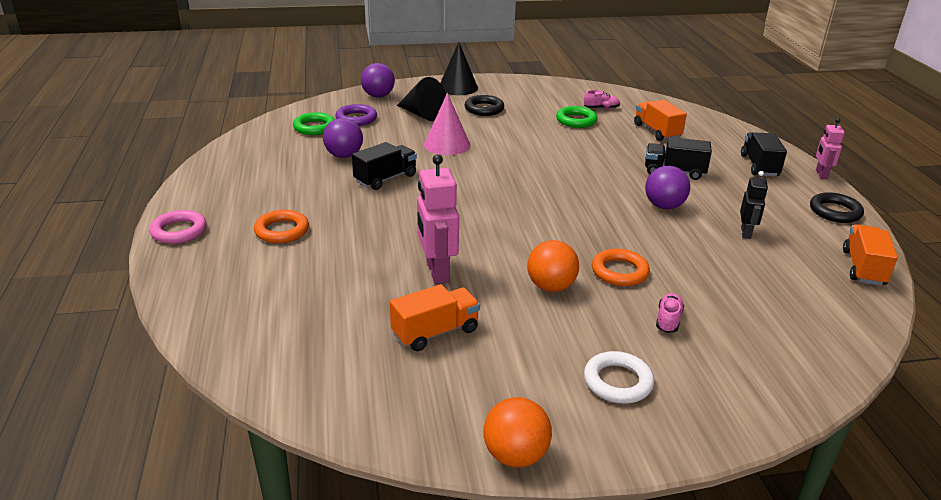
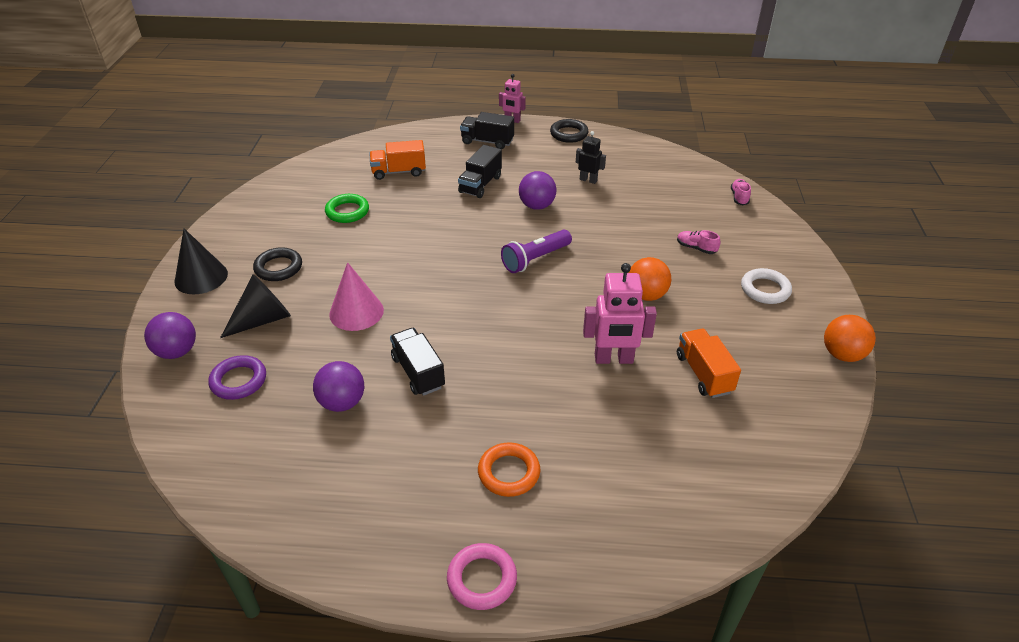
camera: 75 degrees left, 10 degrees up
(314, 127) = (241, 425): green ring -> none
(569, 214) = (535, 259): none -> purple flashlight
(601, 108) = (328, 190): pink shoe -> pink shoe (739, 197)
(619, 272) = (630, 254): orange ring -> none
(863, 268) = (643, 149): orange truck -> none

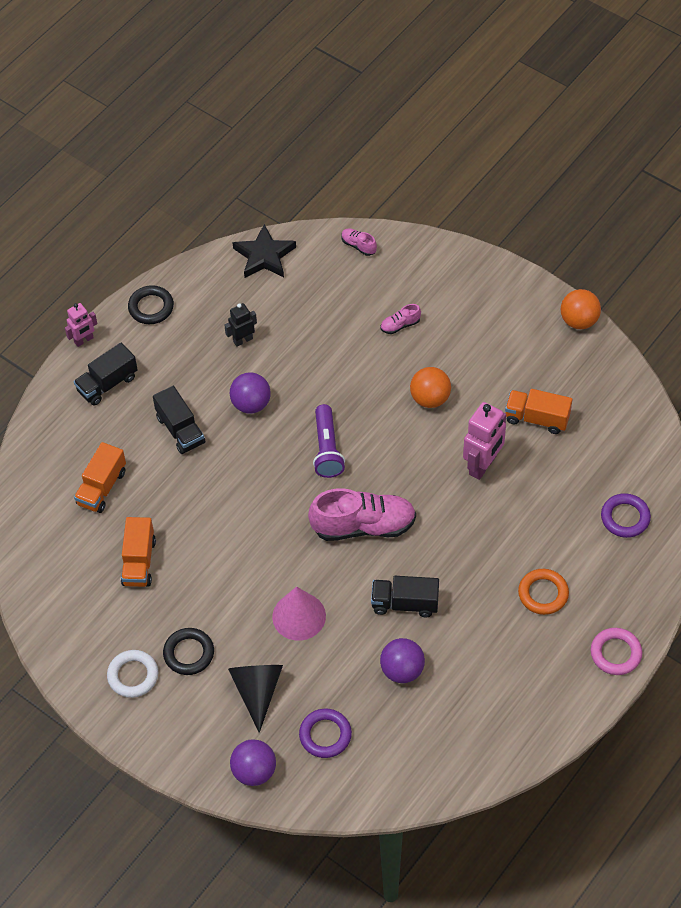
camera: 55 degrees left, 15 degrees up
(201, 277) = (156, 722): black cone -> none
(347, 211) = (139, 562): green ring -> orange truck
(479, 311) = (363, 526): none -> pink shoe
(663, 501) = (625, 518): none -> purple ring
(671, 160) = (264, 256): none -> black star
(765, 289) = (482, 315): white ring -> white ring (133, 675)

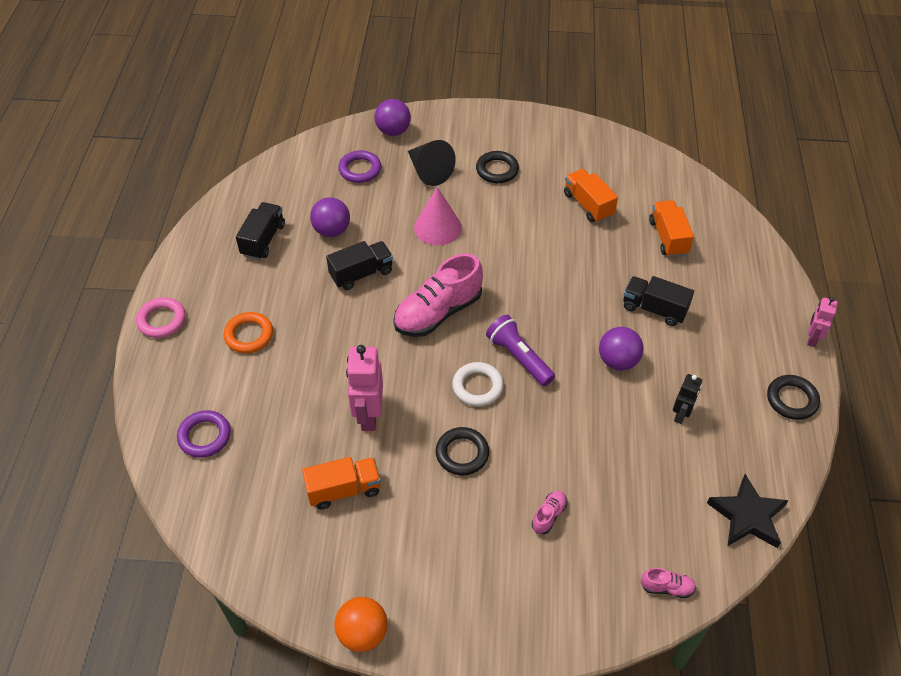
camera: 145 degrees right, 5 degrees down
(107, 384) = (751, 314): black truck -> black truck (263, 240)
(133, 675) = (523, 142): white ring -> white ring (477, 387)
(430, 398) = (462, 453): orange ball -> black ring

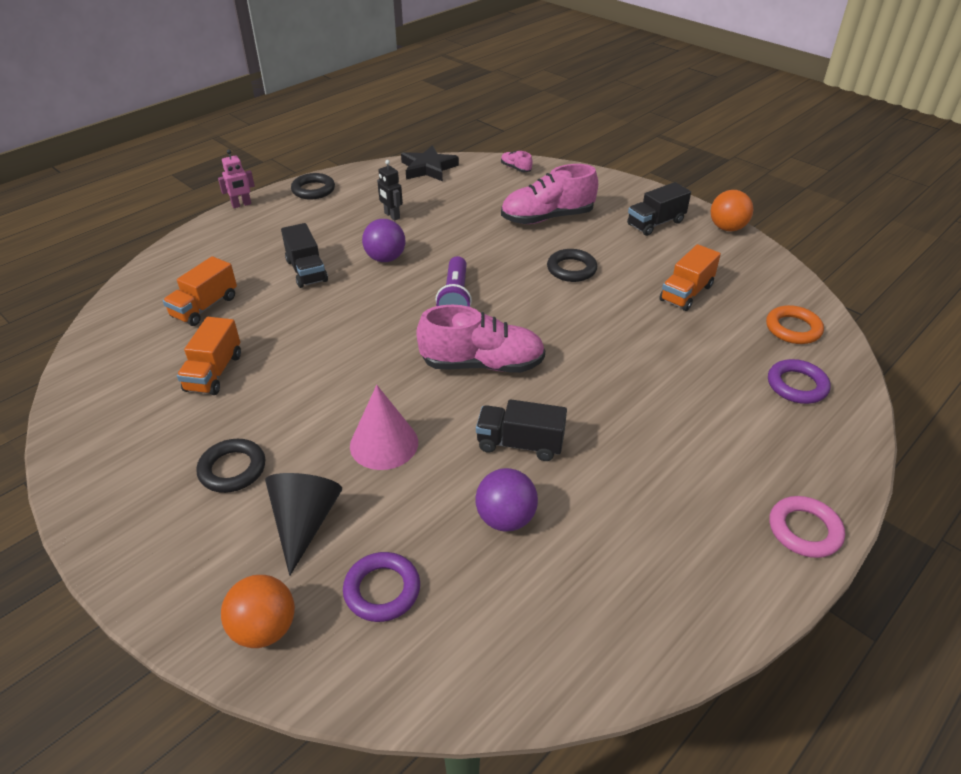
camera: 140 degrees left, 10 degrees down
(249, 335) = (699, 451): orange ring -> orange ring (793, 329)
(263, 240) = (605, 563): black truck -> black truck (655, 223)
(344, 490) = (686, 293): orange truck -> orange truck turned 75 degrees counterclockwise
(368, 416) = (625, 325): pink robot -> none
(393, 131) = (264, 629): purple ball -> orange ball
(477, 387) = (512, 297): white ring -> none
(549, 515) = (547, 218): pink shoe -> pink shoe, size x2.29
(681, 415) = (391, 216): black robot -> black robot turned 105 degrees counterclockwise

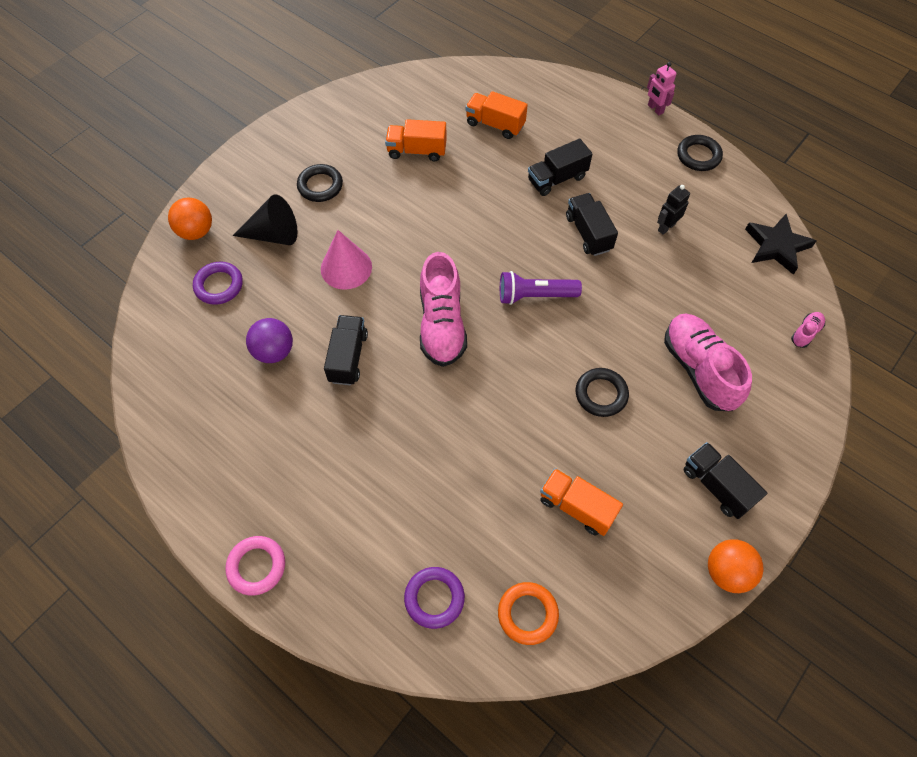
camera: 85 degrees right, 20 degrees up
(385, 258) = (588, 233): purple ball -> black truck

